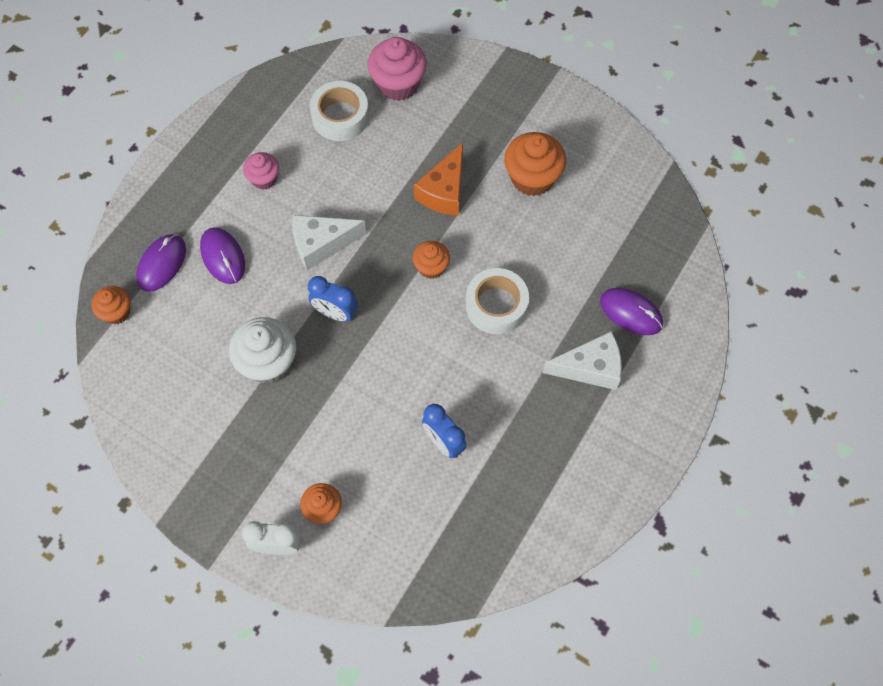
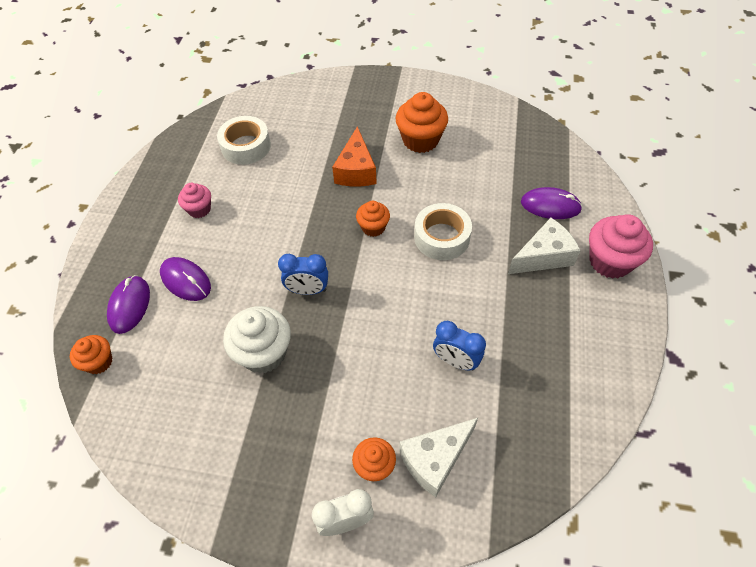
camera: 20 degrees left, 10 degrees down
(321, 244) = (271, 241): white cheese -> white cheese (435, 459)
(398, 84) = (283, 111): pink cupcake -> pink cupcake (610, 261)

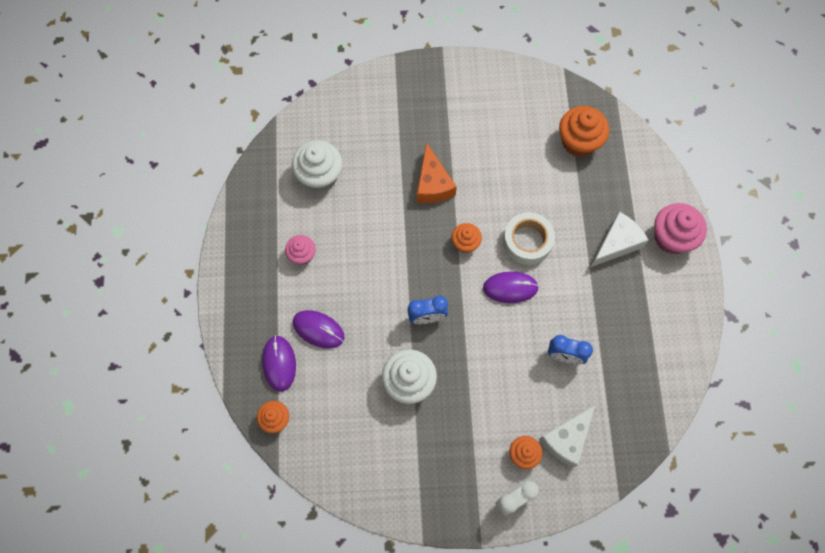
camera: 15 degrees left, 15 degrees up
(246, 146) = (320, 175): white tape -> white cupcake
(420, 140) = (483, 137): orange cupcake -> orange cupcake (578, 141)
(550, 205) = (614, 190): purple mouse -> purple mouse (510, 288)

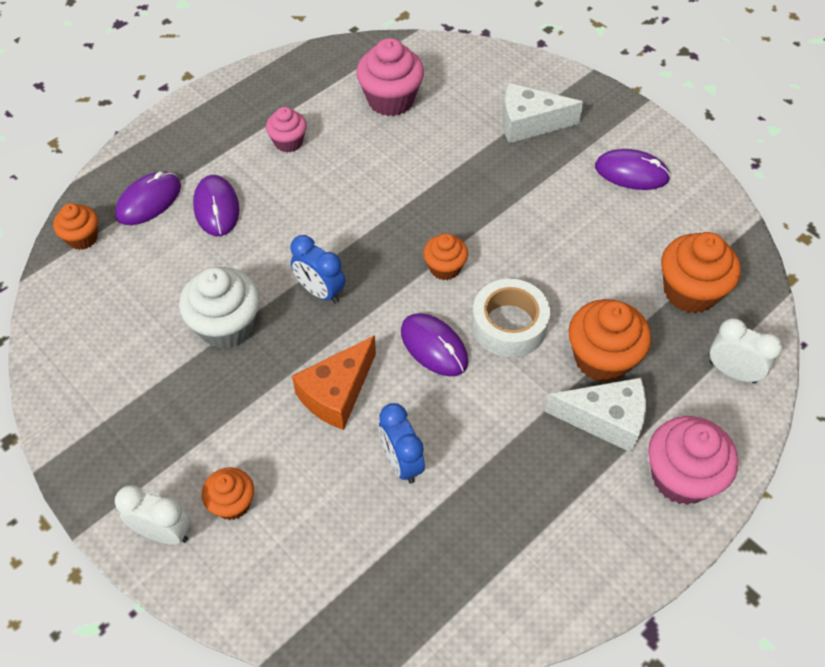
camera: 50 degrees right, 15 degrees down
(320, 175) = (391, 100): white cupcake -> pink cupcake
(433, 184) = (483, 194): orange cheese -> orange cheese (337, 393)
(483, 101) = (631, 172): none -> purple mouse
(566, 439) = (292, 540): white cheese -> white cheese (529, 123)
(582, 215) = (602, 358): none -> orange cupcake
(637, 165) = (732, 372): none -> white clock

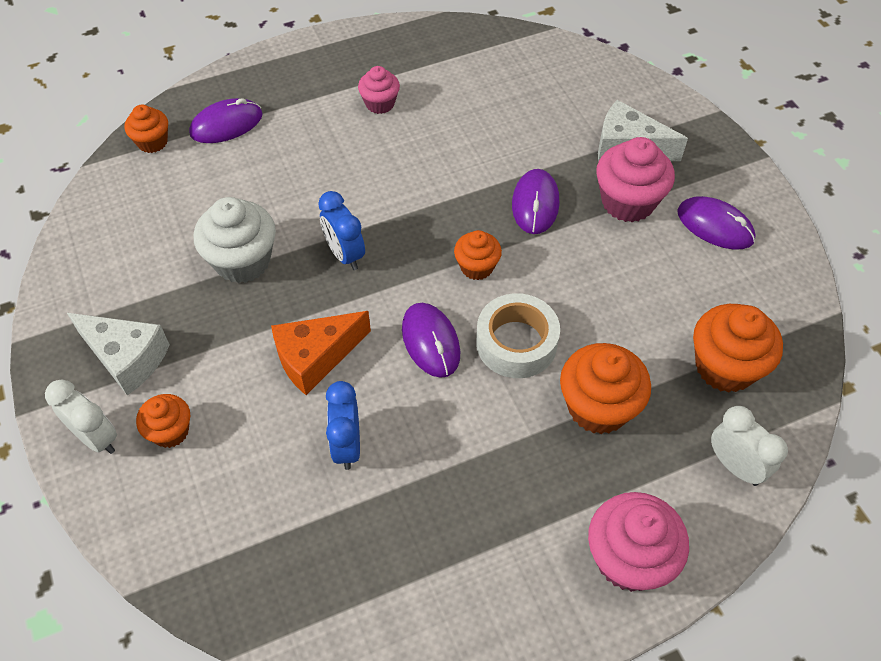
camera: 20 degrees right, 0 degrees up
(216, 208) = (284, 147): purple mouse -> purple mouse (535, 204)
(391, 100) = (497, 88): pink cupcake -> pink cupcake (628, 202)
(605, 420) = (573, 471): white cheese -> white cheese (126, 358)

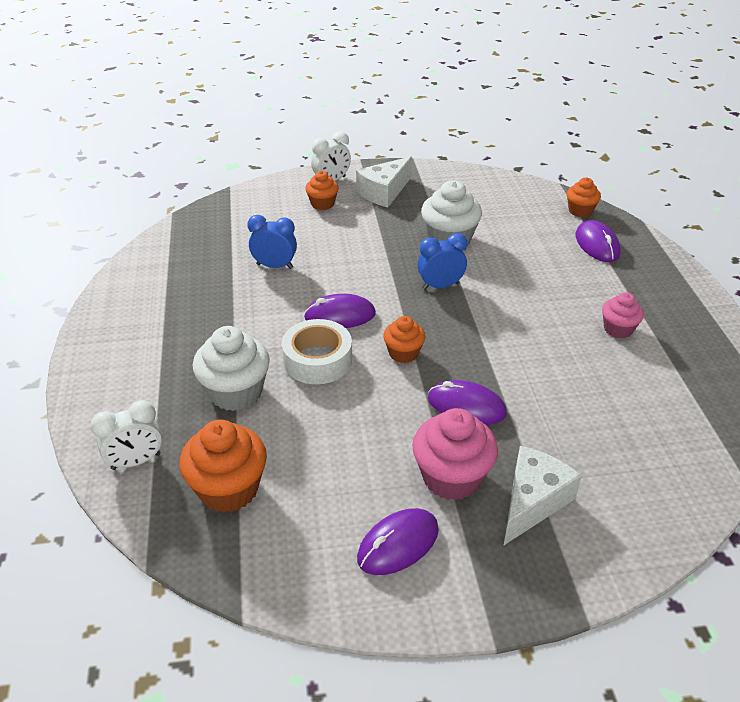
camera: 105 degrees right, 15 degrees down
(316, 357) = (350, 262): orange cheese -> none
(598, 407) = (236, 392): orange cupcake -> white cupcake
(629, 558) = (110, 376): pink cupcake -> none

